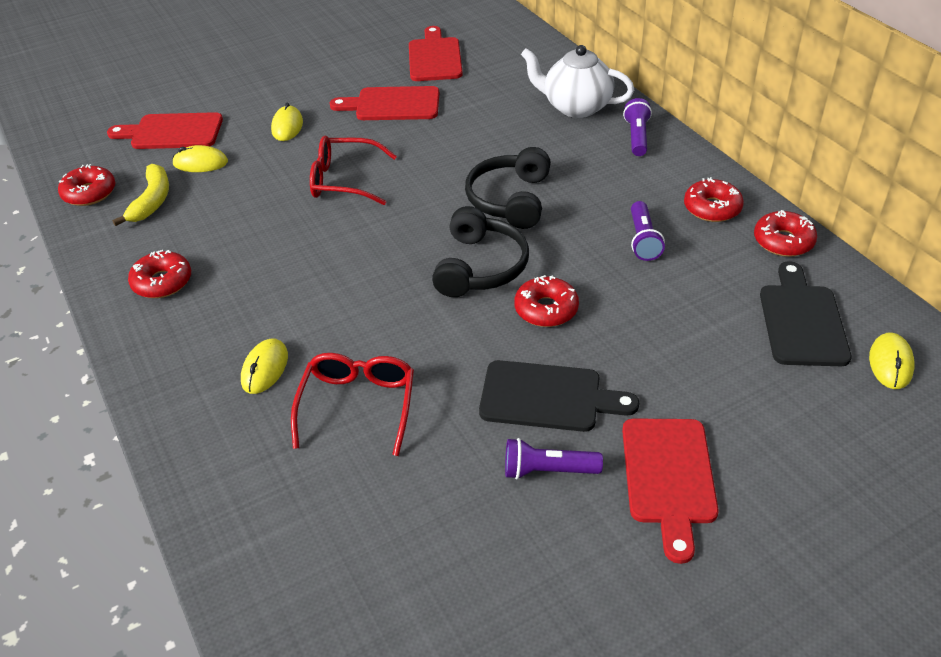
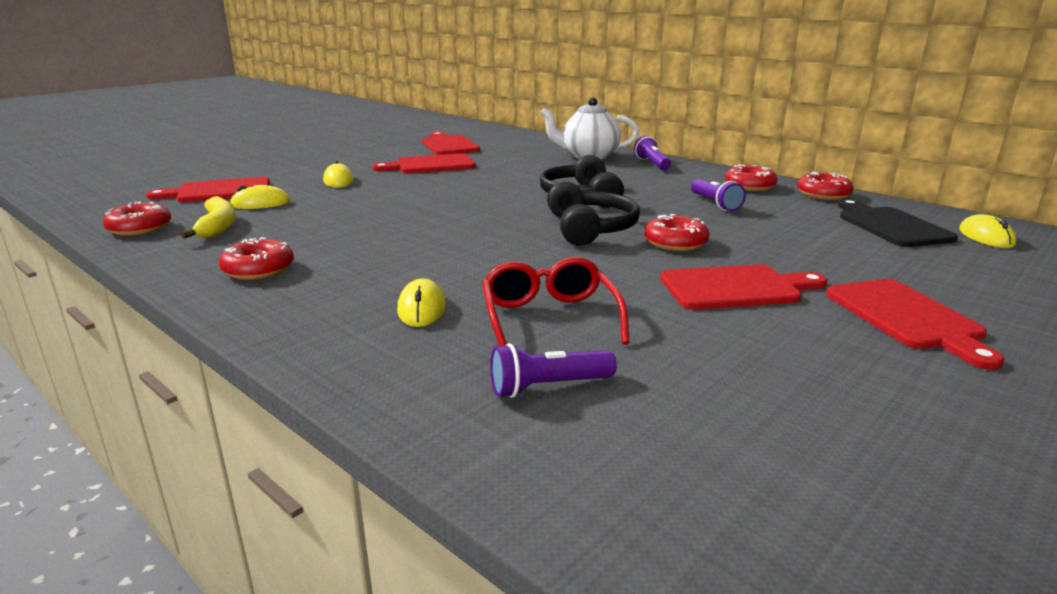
camera: 20 degrees left, 20 degrees down
(344, 180) = (417, 200): red glasses -> none
(547, 471) = (792, 331): purple flashlight -> purple flashlight (548, 387)
(548, 397) = (736, 288): black cutting board -> red cutting board

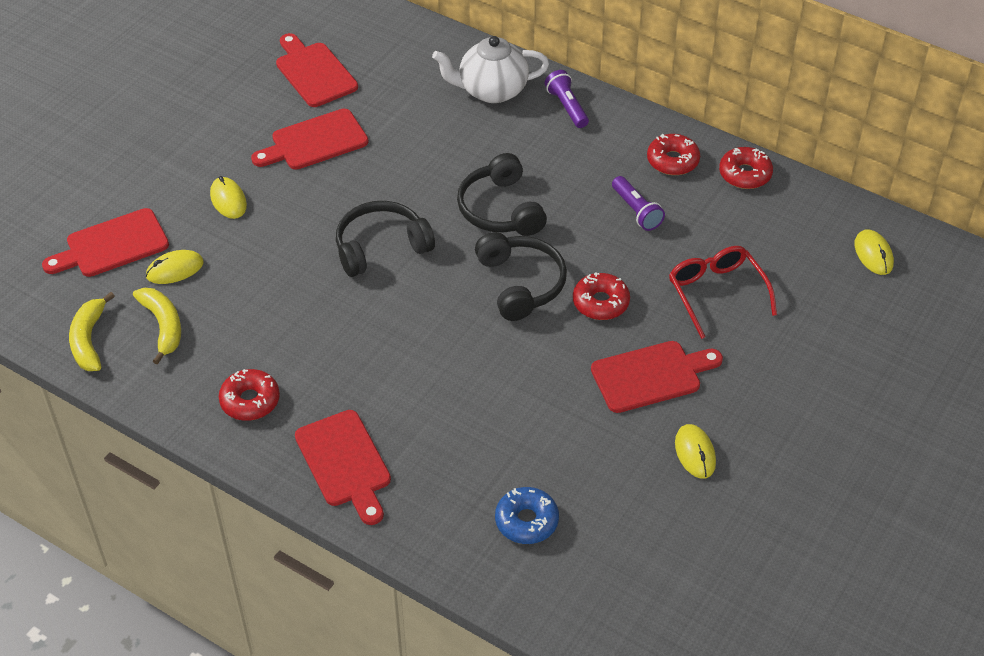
camera: 10 degrees left, 25 degrees up
(140, 228) = (89, 340): red donut -> yellow banana
(421, 308) = (411, 441): yellow mouse -> yellow mouse (695, 453)
(458, 205) = (381, 247): none -> black headphones
(548, 387) = (526, 521): purple flashlight -> blue donut
(549, 318) = (512, 440): red glasses -> red glasses (716, 293)
(890, 226) = (795, 241): black cutting board -> none
(907, 318) = (773, 402): red cutting board -> red cutting board (345, 463)

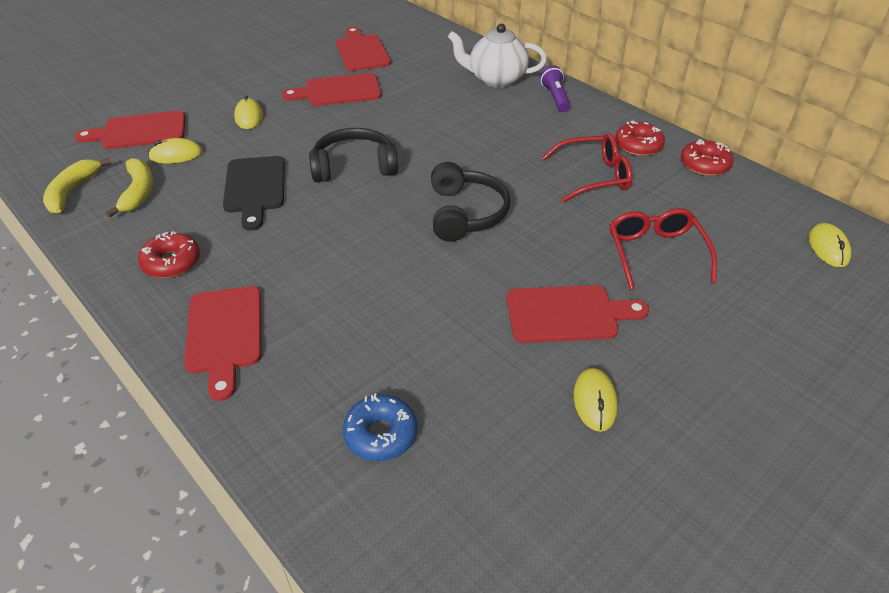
camera: 15 degrees right, 5 degrees down
(287, 296) = (255, 188): none -> black cutting board
(500, 209) = (470, 156): black headphones -> none
(600, 302) = (536, 241): red donut -> none
(636, 211) = (594, 176): purple flashlight -> red glasses

